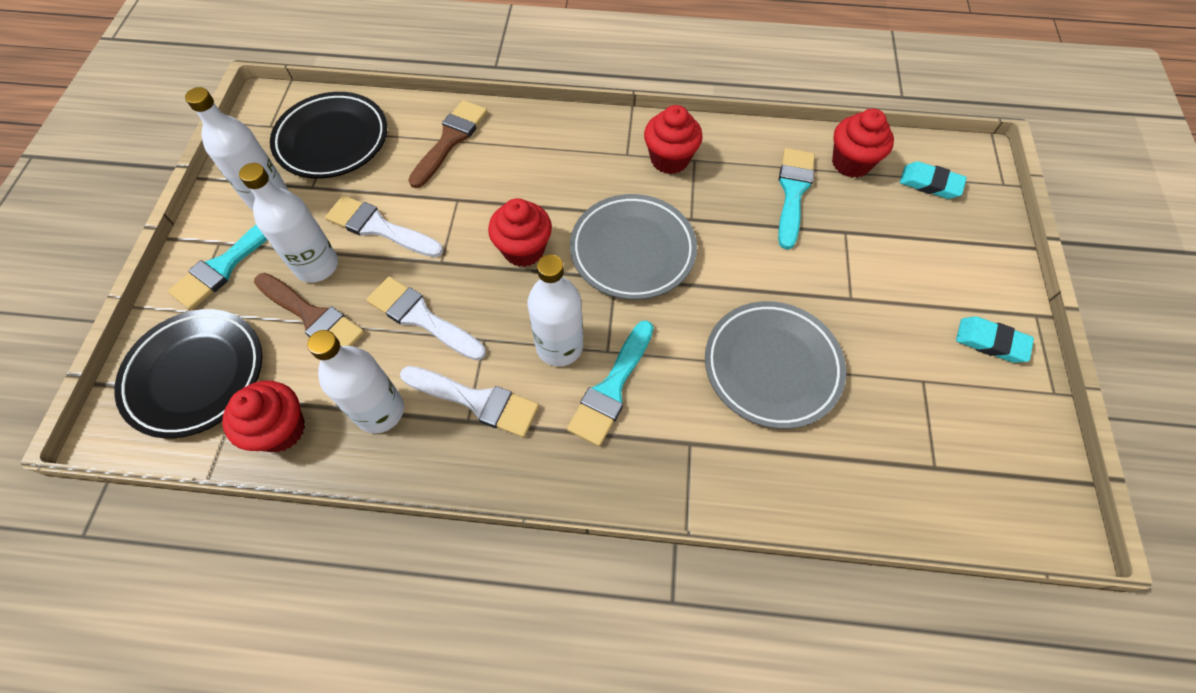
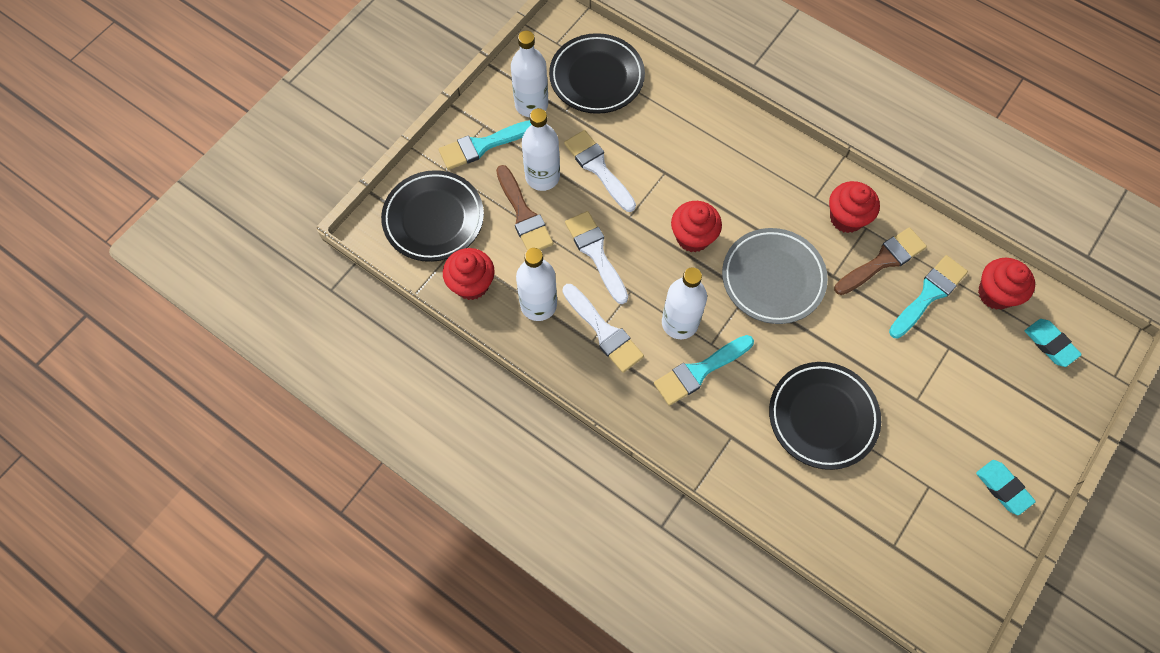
camera: 30 degrees right, 5 degrees up
(450, 140) = (684, 119): brown brush -> brown brush (883, 260)
(772, 367) = (822, 417): grey plate -> black plate

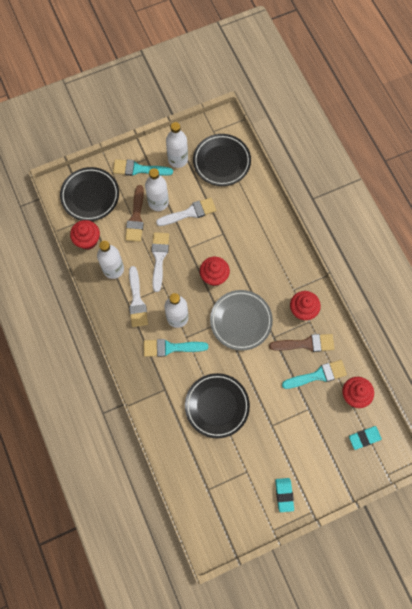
camera: 30 degrees right, 5 degrees up
(598, 168) = (190, 212): white brush -> white brush turned 75 degrees clockwise
(1050, 344) = (364, 438): turquoise eraser -> turquoise eraser turned 75 degrees clockwise

